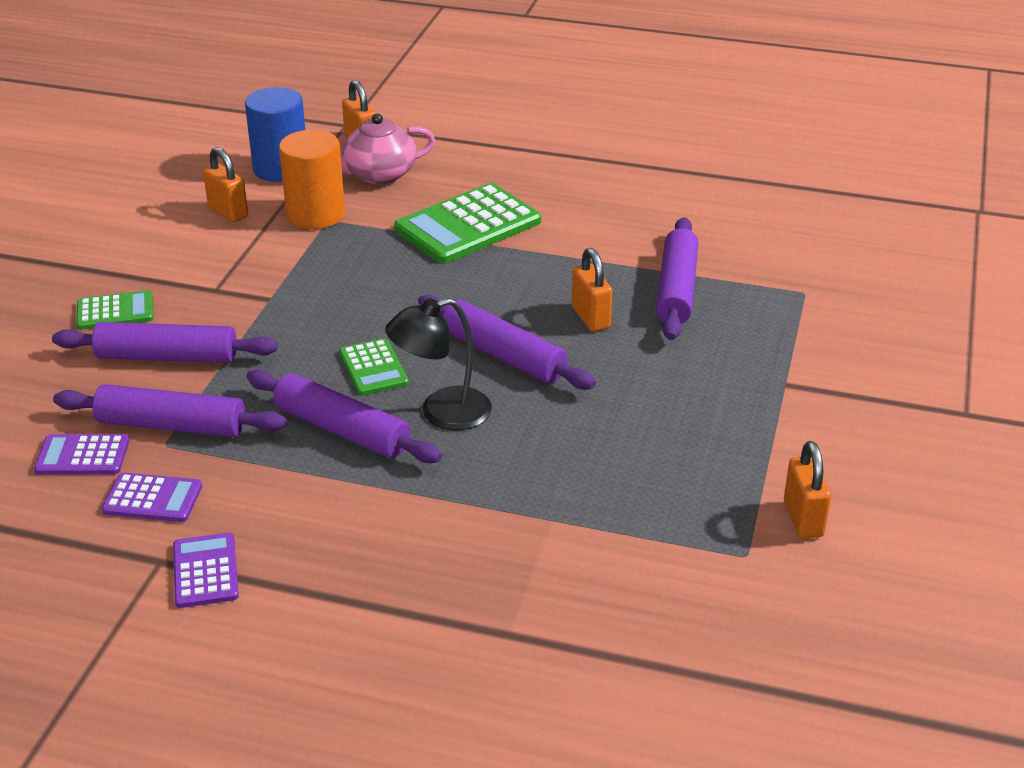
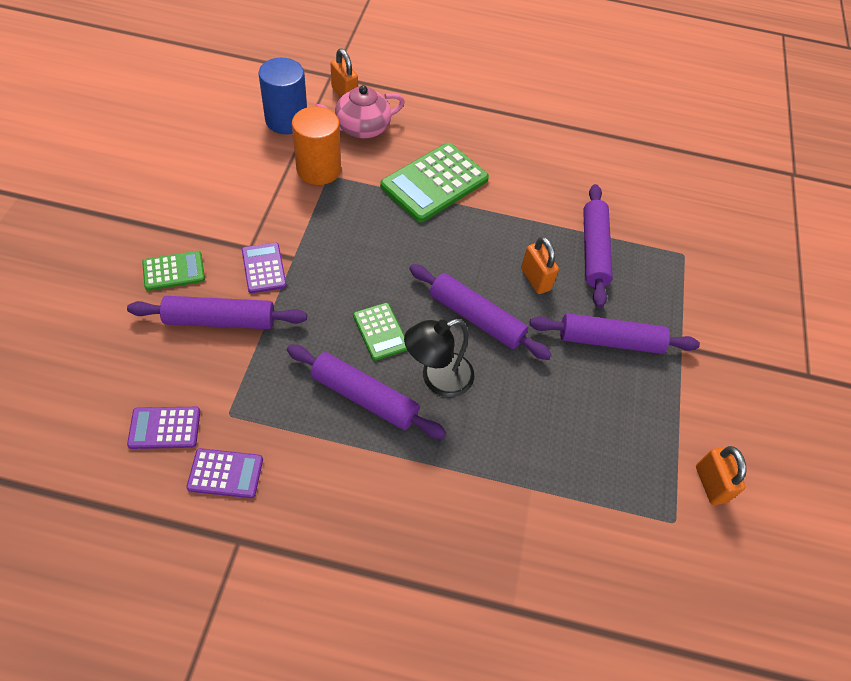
camera: 10 degrees left, 20 degrees up
(171, 425) = (232, 394): purple rolling pin -> purple rolling pin (610, 340)
(205, 571) = (275, 551): purple calculator -> purple calculator (264, 268)
(228, 212) = (251, 165): orange padlock -> none

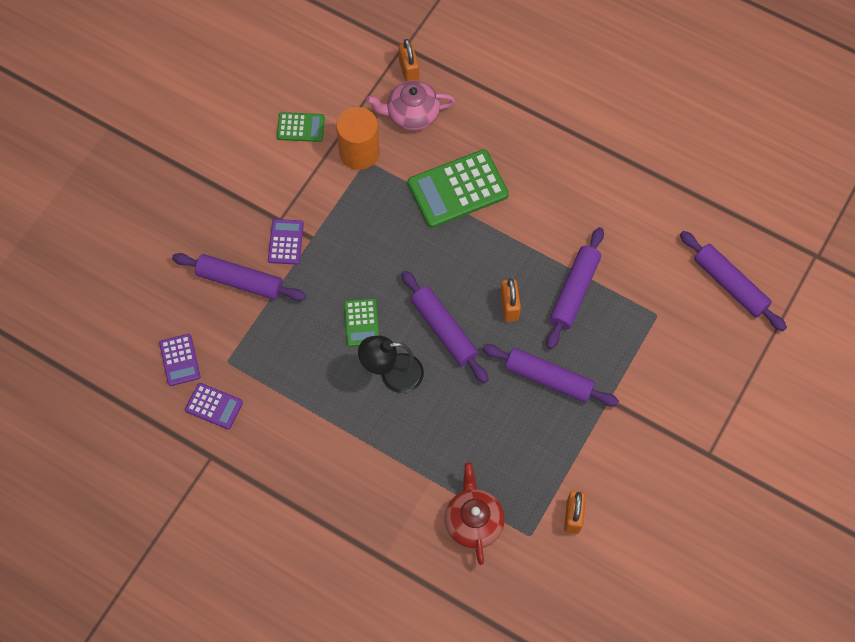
camera: 25 degrees right, 10 degrees up
(164, 428) = (180, 360): purple calculator -> purple calculator turned 120 degrees counterclockwise
(174, 271) = (214, 228): green calculator -> green calculator (300, 127)
(286, 120) = (346, 92): blue cylinder -> none
(364, 397) = (330, 375): purple rolling pin -> purple rolling pin (730, 285)
(603, 525) = (473, 521): none -> red teapot

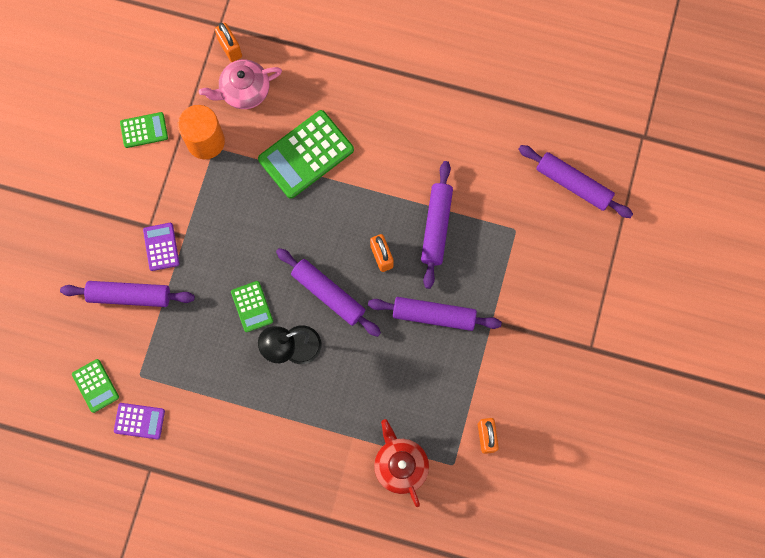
camera: 15 degrees left, 10 degrees up
(180, 360) = (95, 385): purple calculator -> green calculator

